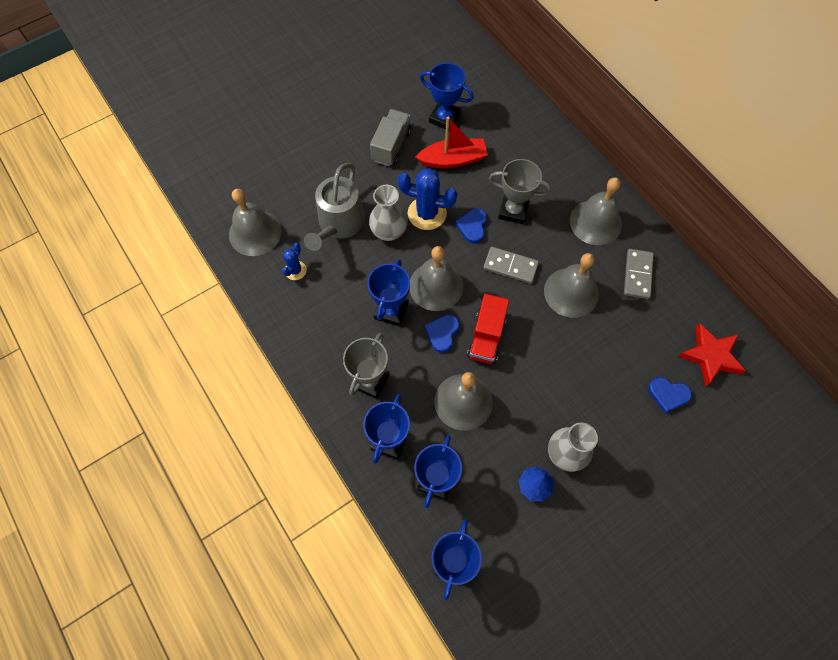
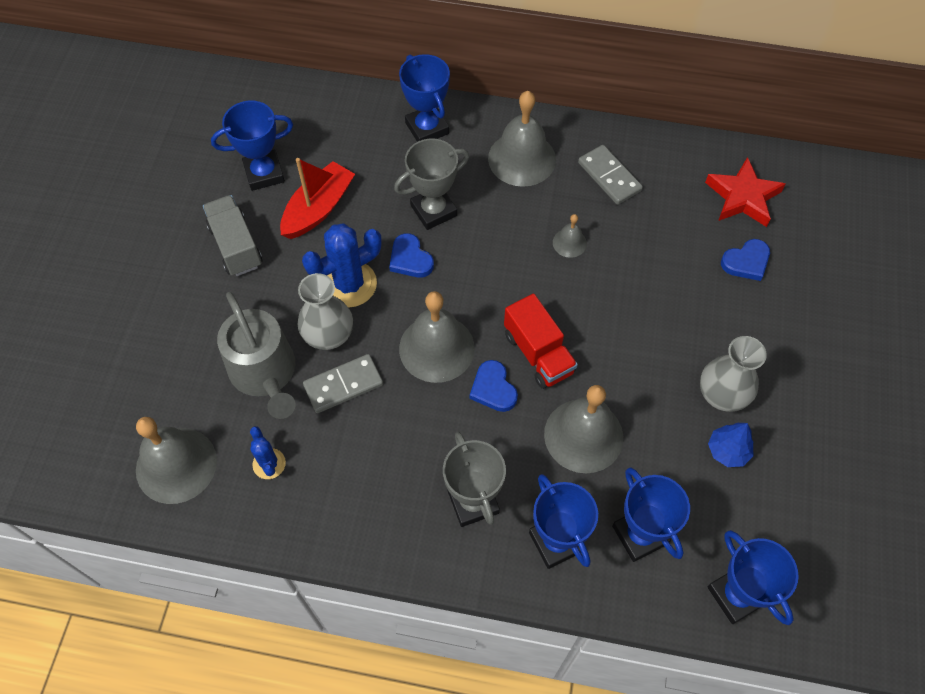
camera: 45 degrees left, 5 degrees down
(391, 311) = (418, 412): blue trophy -> blue trophy (427, 128)
(510, 266) = (488, 266): grey domino -> grey domino (343, 385)
(571, 292) = (569, 243): grey bell -> grey bell, size x0.48

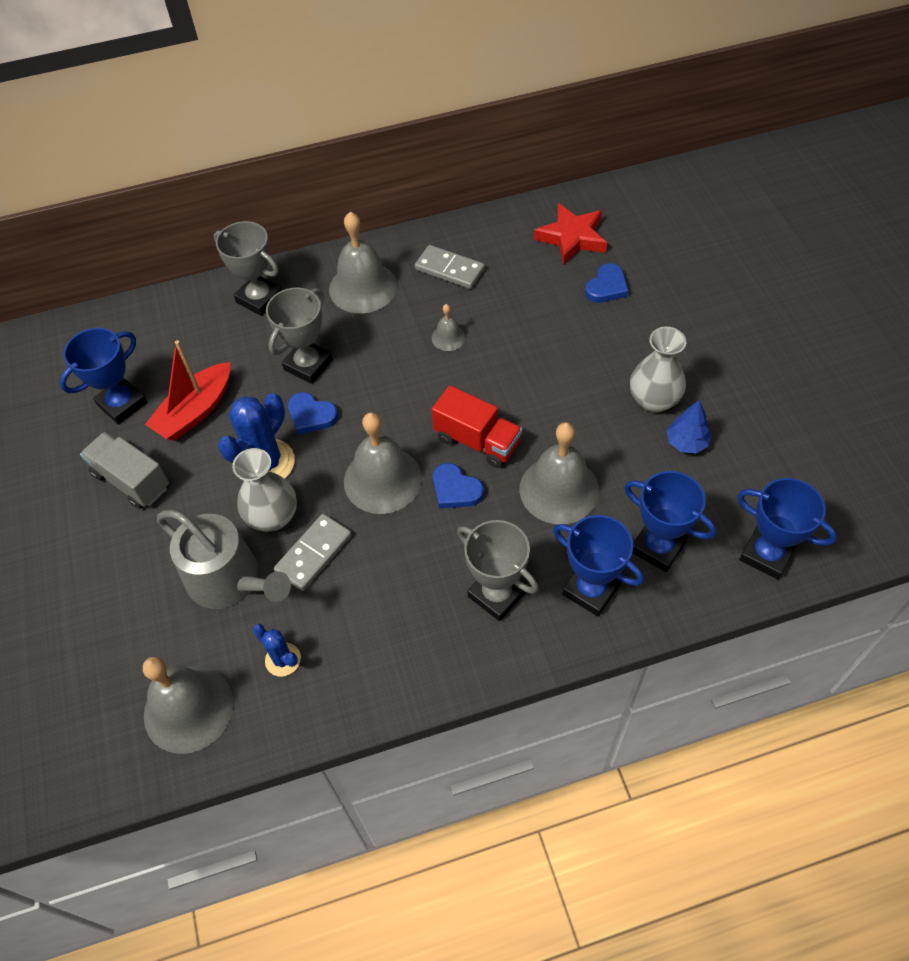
camera: 25 degrees left, 5 degrees down
(318, 208) = (195, 411): red boat -> red boat turned 150 degrees counterclockwise
(427, 128) = (259, 298): blue trophy -> grey trophy

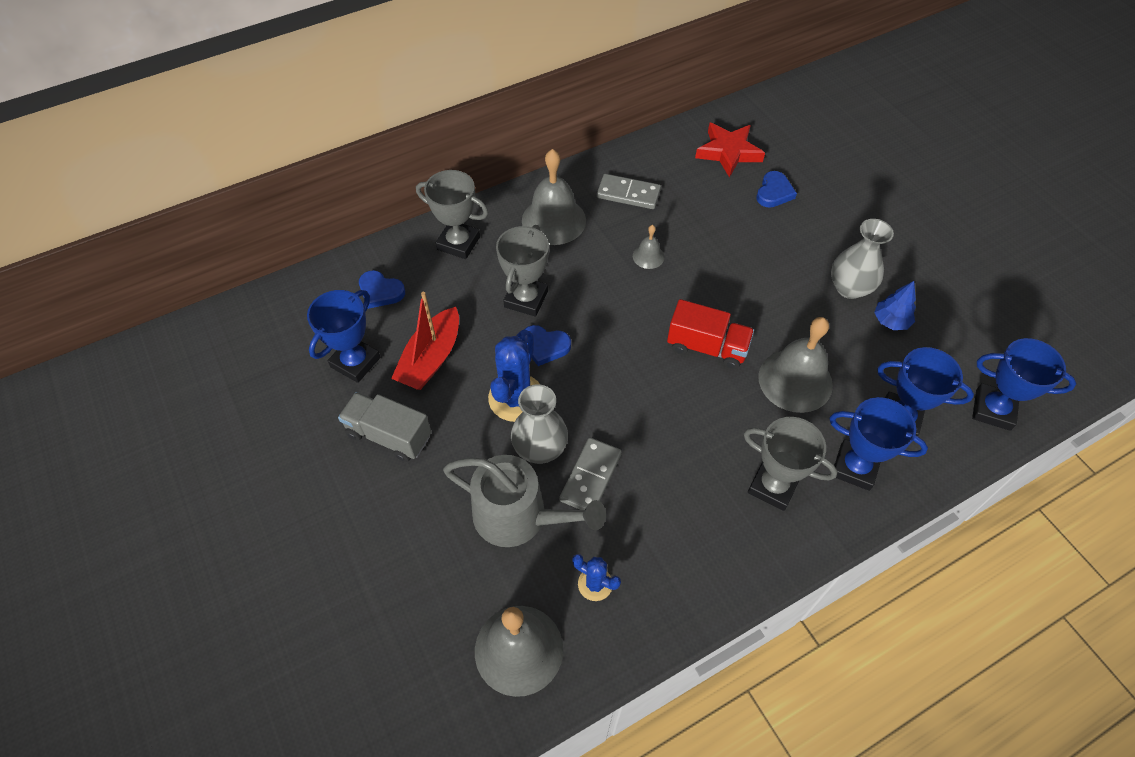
camera: 15 degrees left, 0 degrees up
(382, 480) = (632, 396): grey bell -> none
(455, 489) = (702, 395): blue heart -> blue heart (380, 291)

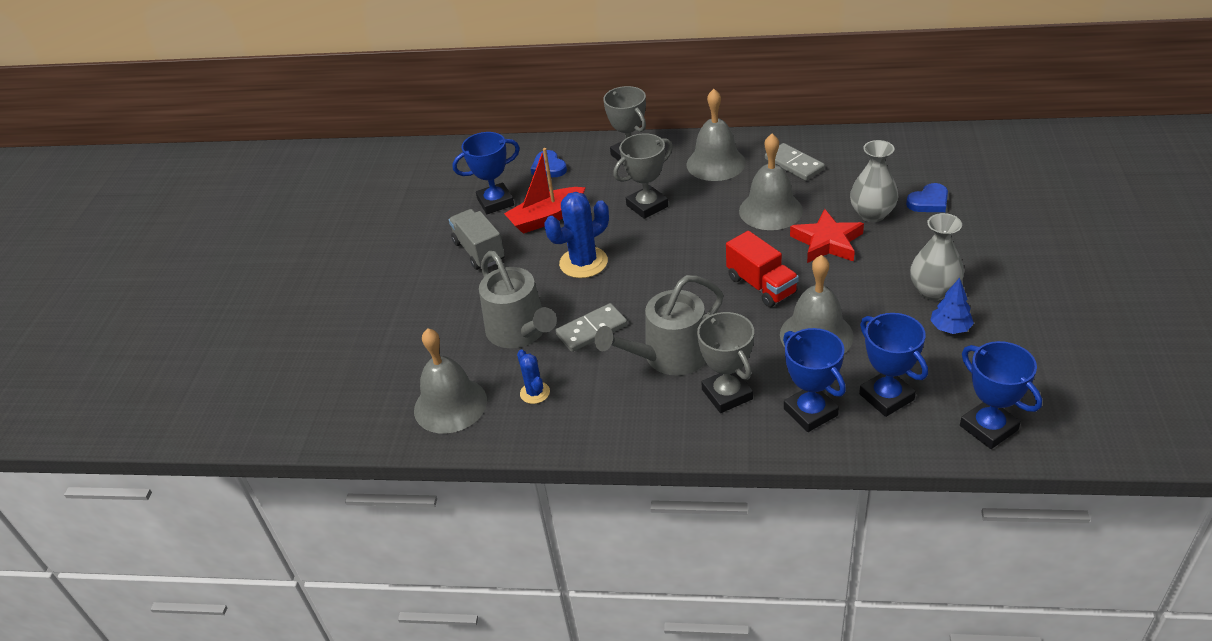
camera: 40 degrees right, 15 degrees down
(540, 448) = (572, 299): grey vase -> grey vase (872, 214)
(545, 346) = (633, 239): blue heart -> none
(648, 256) = (770, 210): grey bell -> grey bell, size x2.09
(689, 470) = (669, 356): none -> grey watering can
(728, 152) = (913, 161): red star -> red star (827, 242)

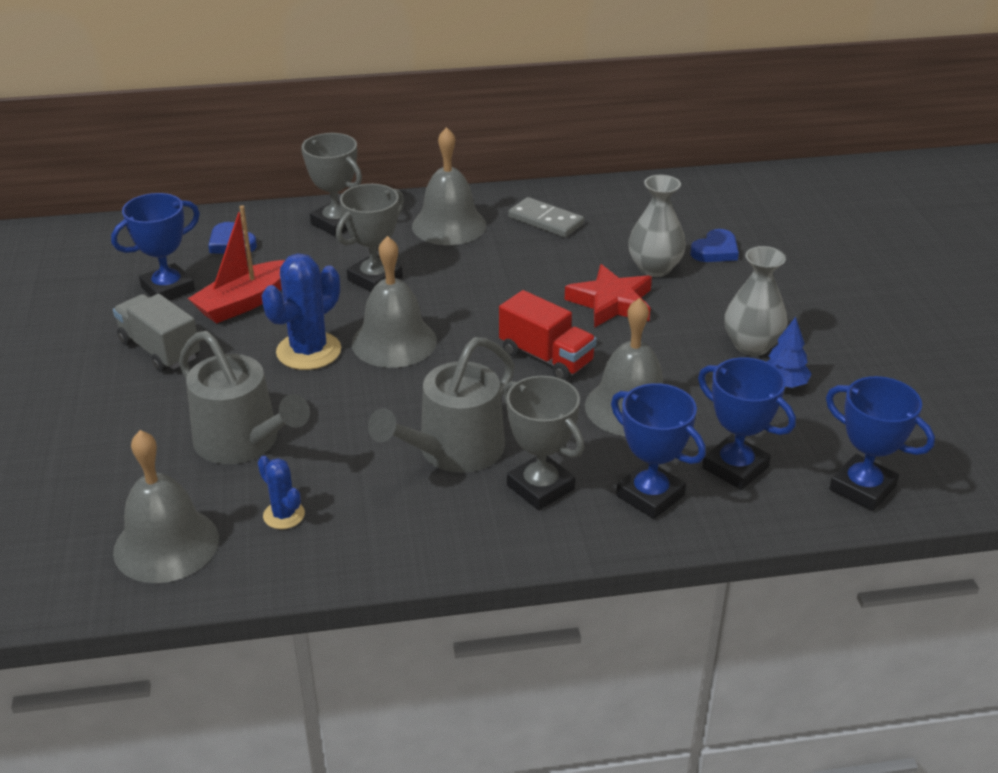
camera: 20 degrees left, 5 degrees down
(592, 330) = (342, 430): grey domino -> none
(770, 210) = (532, 273): grey bell -> grey bell (394, 342)

